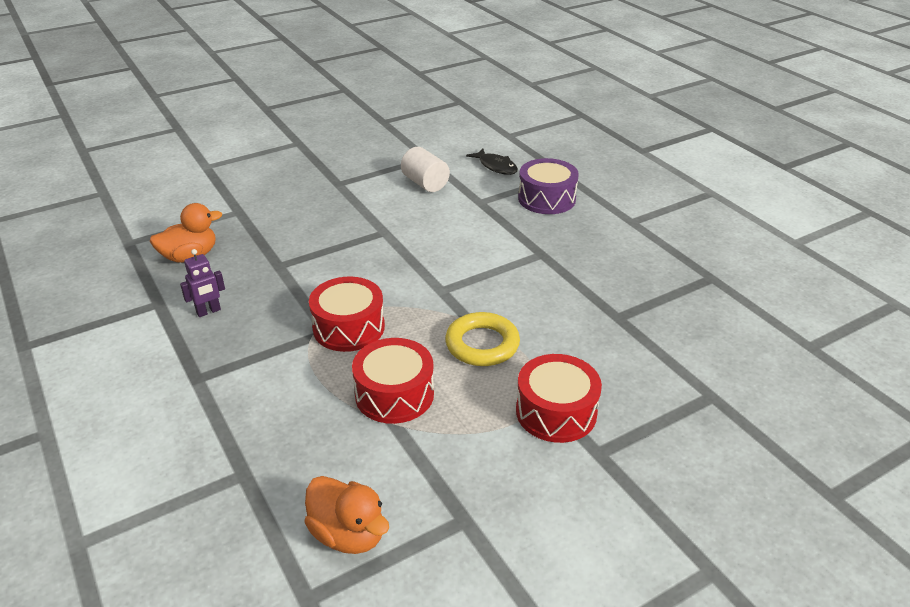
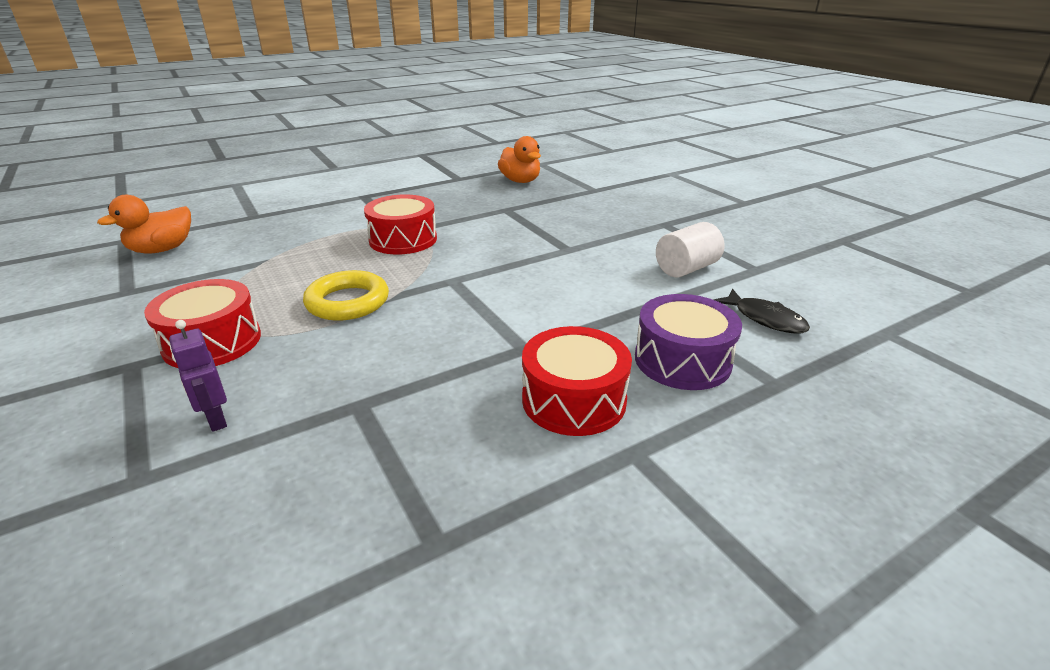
camera: 90 degrees right, 5 degrees down
(208, 311) = (443, 192): purple robot -> purple robot (216, 420)
(394, 394) = (299, 261): red drum -> red drum (574, 400)
(496, 166) = (765, 319): black fish -> black fish turned 90 degrees counterclockwise

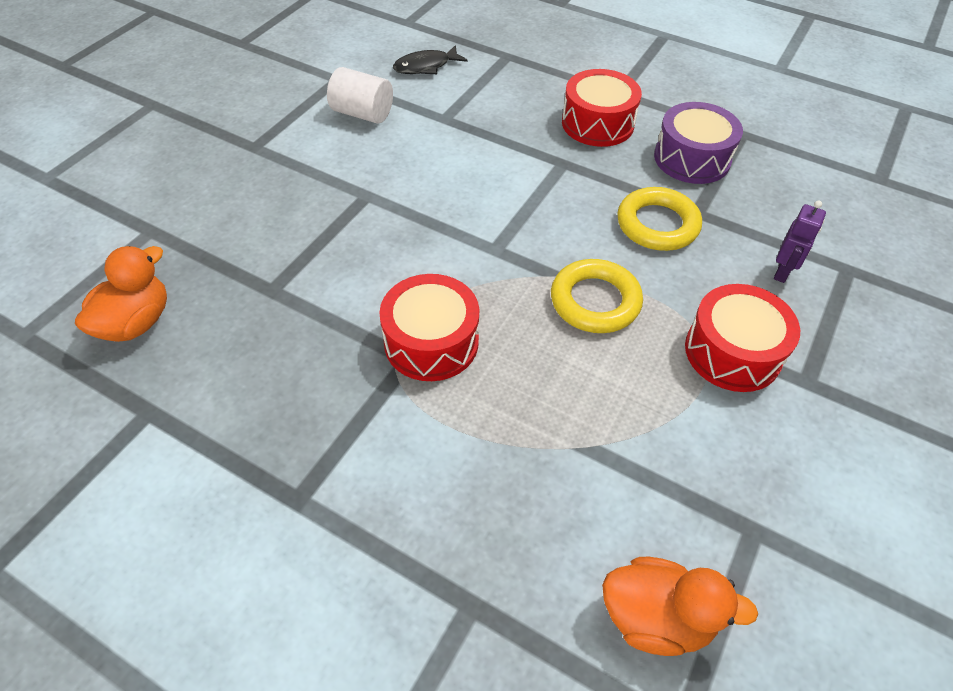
camera: 120 degrees left, 20 degrees up
(377, 368) = (657, 224): none -> yellow ring
(682, 360) = (513, 91): purple drum -> purple drum (692, 158)
(765, 319) = (426, 67): black fish -> black fish turned 135 degrees counterclockwise

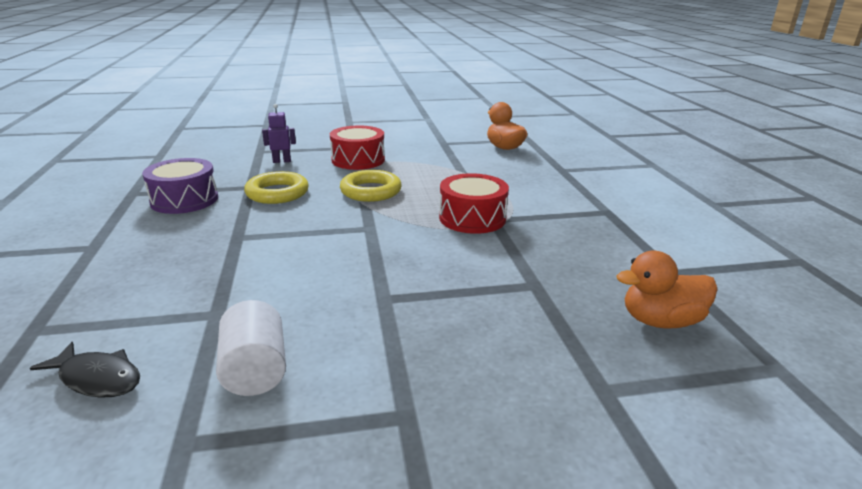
camera: 130 degrees left, 25 degrees down
(597, 123) = (160, 241): red drum -> none

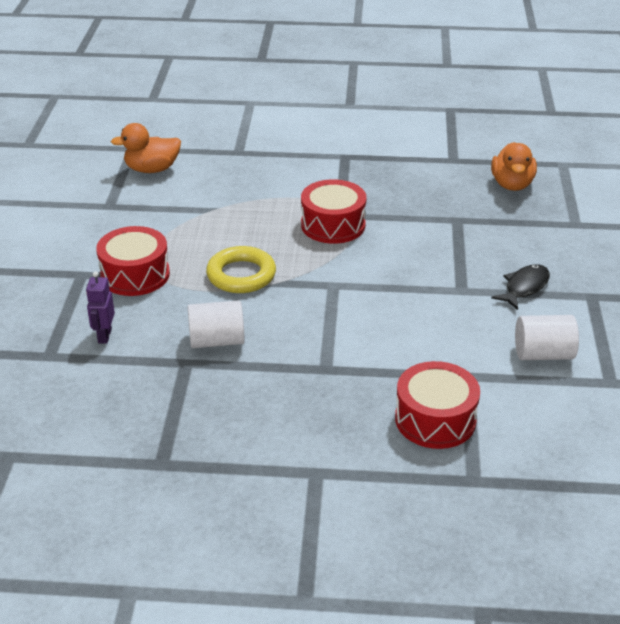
camera: 75 degrees left, 10 degrees up
(97, 378) = (544, 429): black fish -> black fish (524, 287)
(144, 299) = (435, 419): none -> red drum
(184, 200) = (206, 414): purple drum -> none
(277, 193) = (217, 341): yellow ring -> white cylinder

